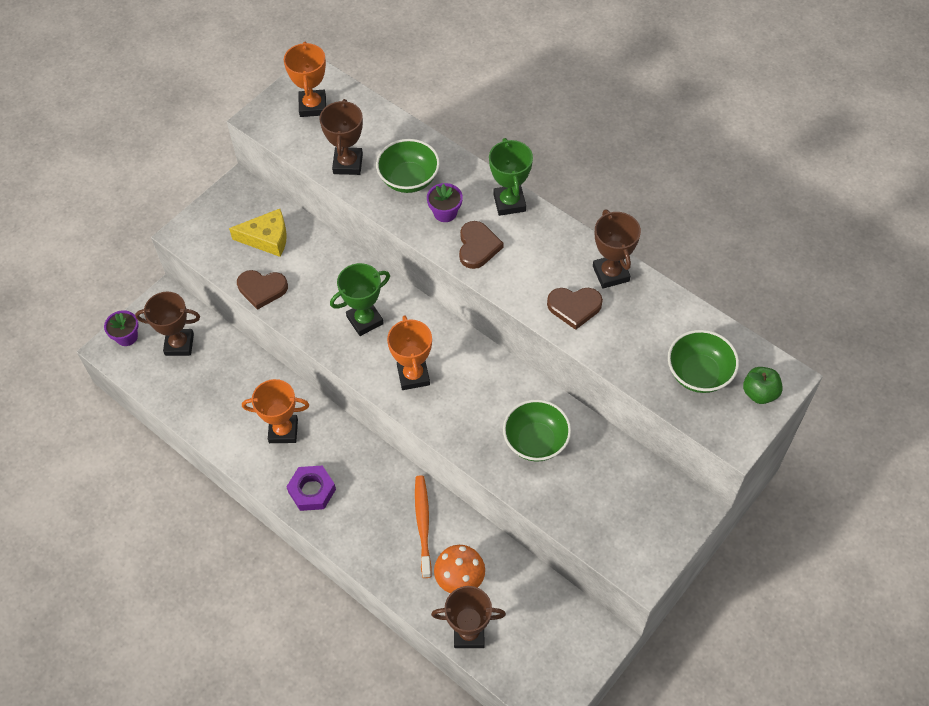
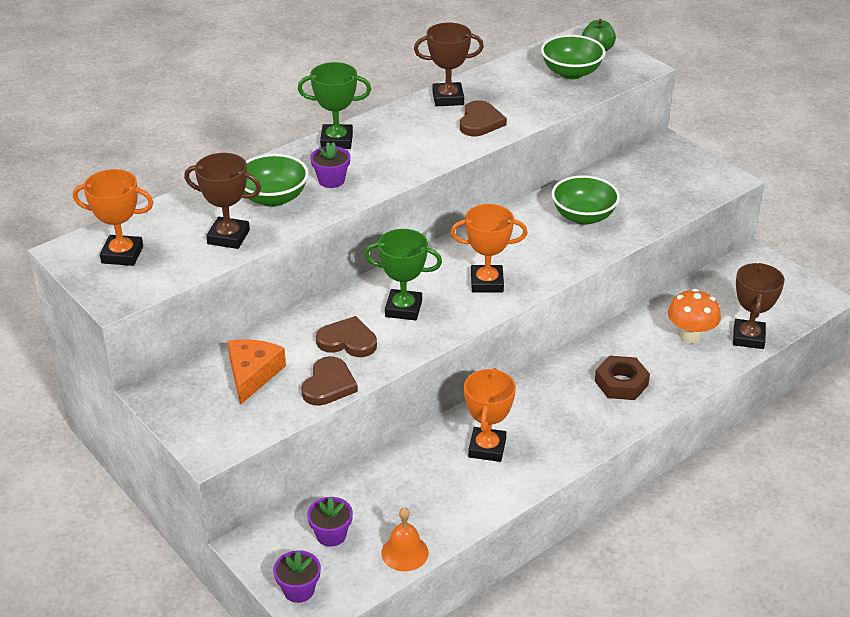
camera: 80 degrees left, 20 degrees down
(166, 394) = (404, 552): none -> orange bell
(179, 344) = (331, 535): brown trophy -> purple flower pot
(267, 238) = (252, 374): yellow cheese -> orange cheese
(312, 491) = (571, 432): purple nut -> none
(365, 320) = (403, 309): green trophy -> green trophy turned 60 degrees counterclockwise
(381, 524) = (621, 383): none -> brown nut
(423, 525) = (626, 353): orange toothbrush -> none
(477, 247) = (385, 166): brown heart -> brown heart (347, 341)

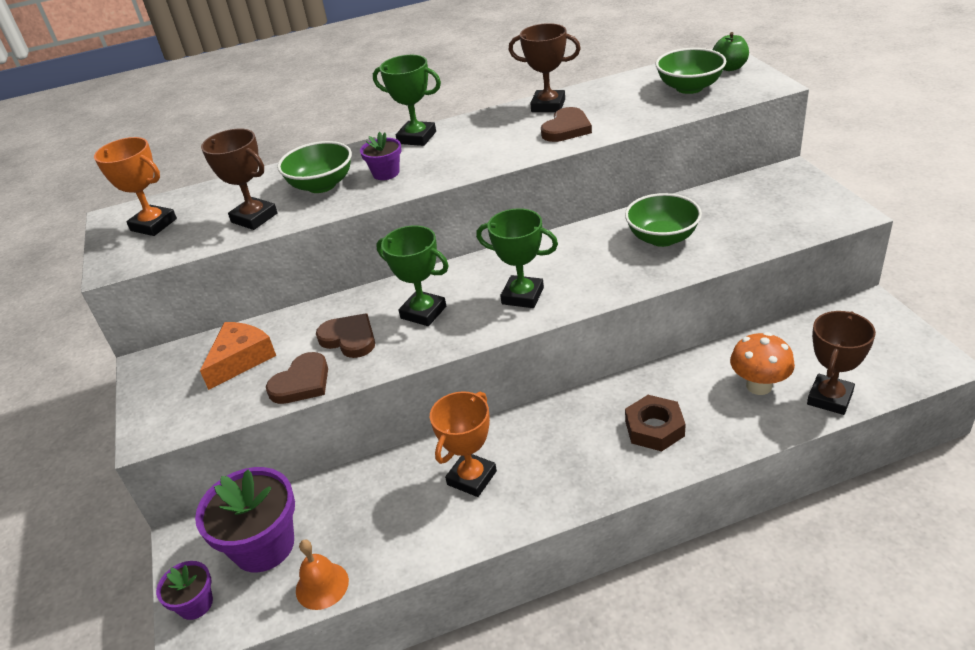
camera: 25 degrees right, 0 degrees up
(331, 535) = (264, 546): purple flower pot -> purple flower pot, size x1.90
(487, 283) = (522, 296): orange trophy -> green trophy

